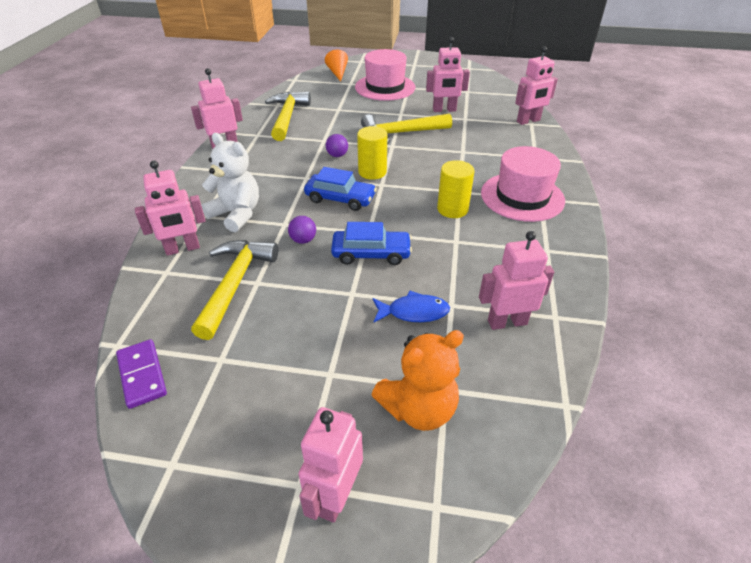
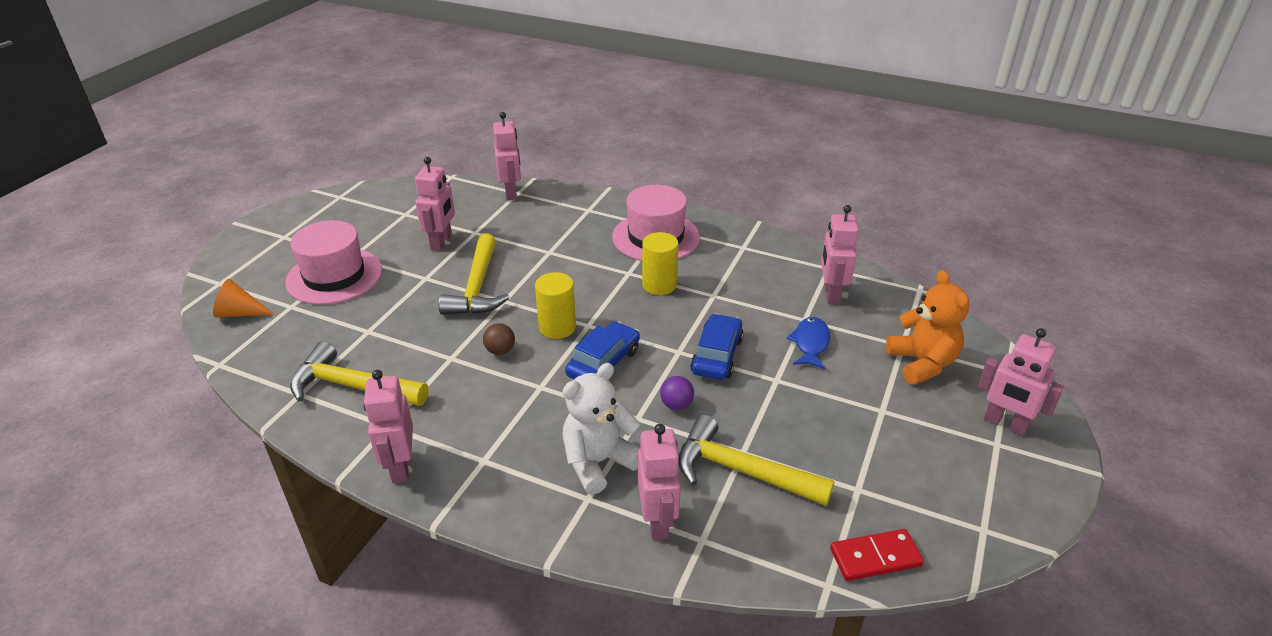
camera: 75 degrees left, 5 degrees down
(142, 375) = (875, 557): purple domino -> red domino
(337, 155) = (500, 351): purple ball -> brown ball

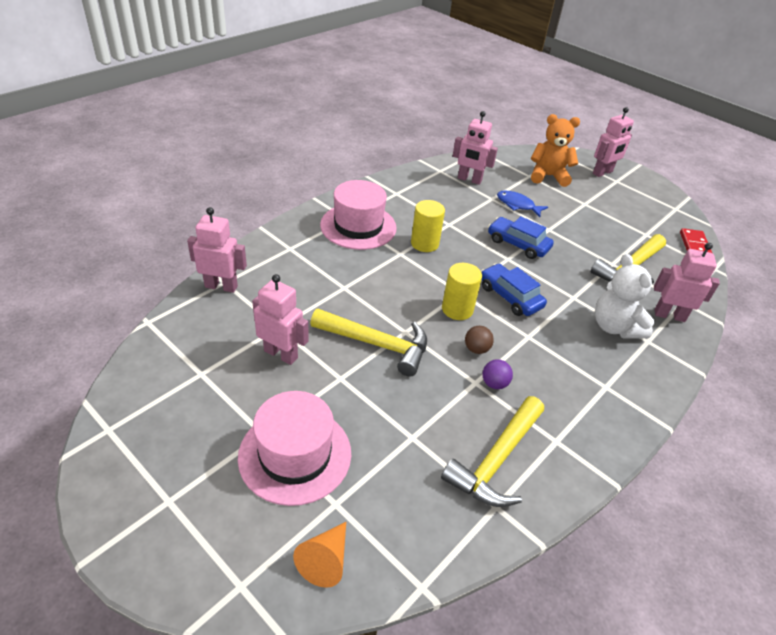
camera: 75 degrees left, 5 degrees up
(400, 466) = (607, 439): pink robot -> none
(676, 405) = (564, 276): purple ball -> purple ball (494, 383)

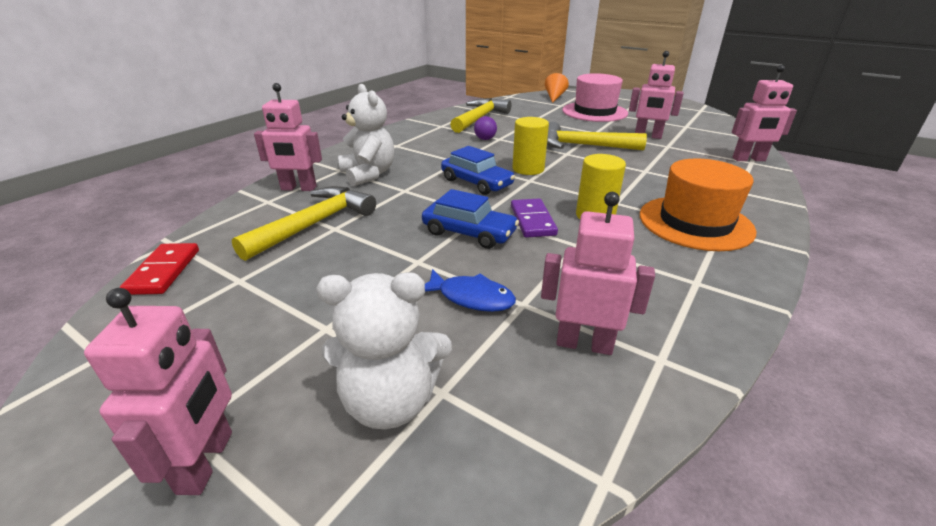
camera: 175 degrees right, 10 degrees down
(358, 226) = (695, 223): pink hat -> orange hat
(471, 247) = (532, 220): none -> purple domino
(476, 349) = (503, 151): brown ball -> none
(548, 176) = (391, 401): orange teddy bear -> white teddy bear
(602, 173) = (206, 462): pink robot -> pink robot turned 135 degrees clockwise

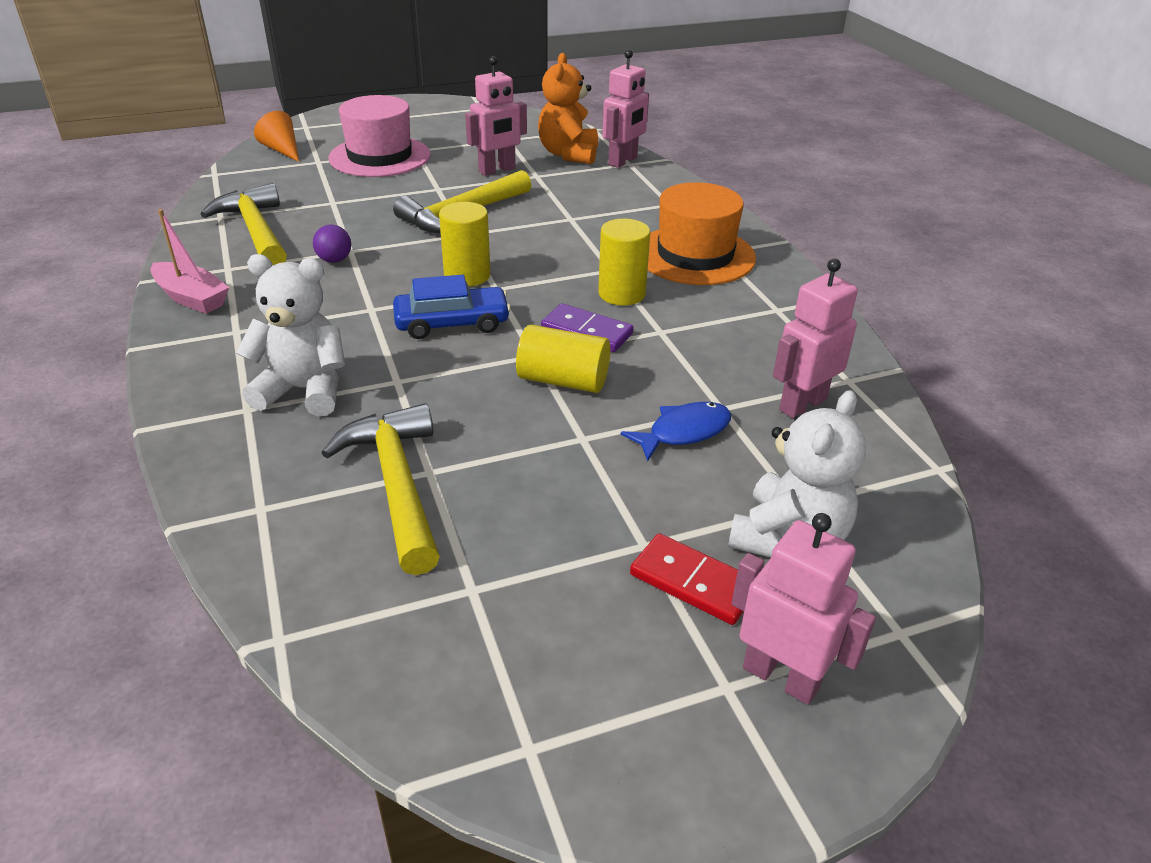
camera: 55 degrees left, 5 degrees up
(164, 271) = (366, 659): red domino -> red domino (693, 582)
(298, 188) = (258, 466): pink robot -> none
(408, 129) = (192, 298): none -> pink boat
(469, 233) = (563, 380): blue car -> yellow cylinder
(713, 144) = (568, 154): none -> orange teddy bear

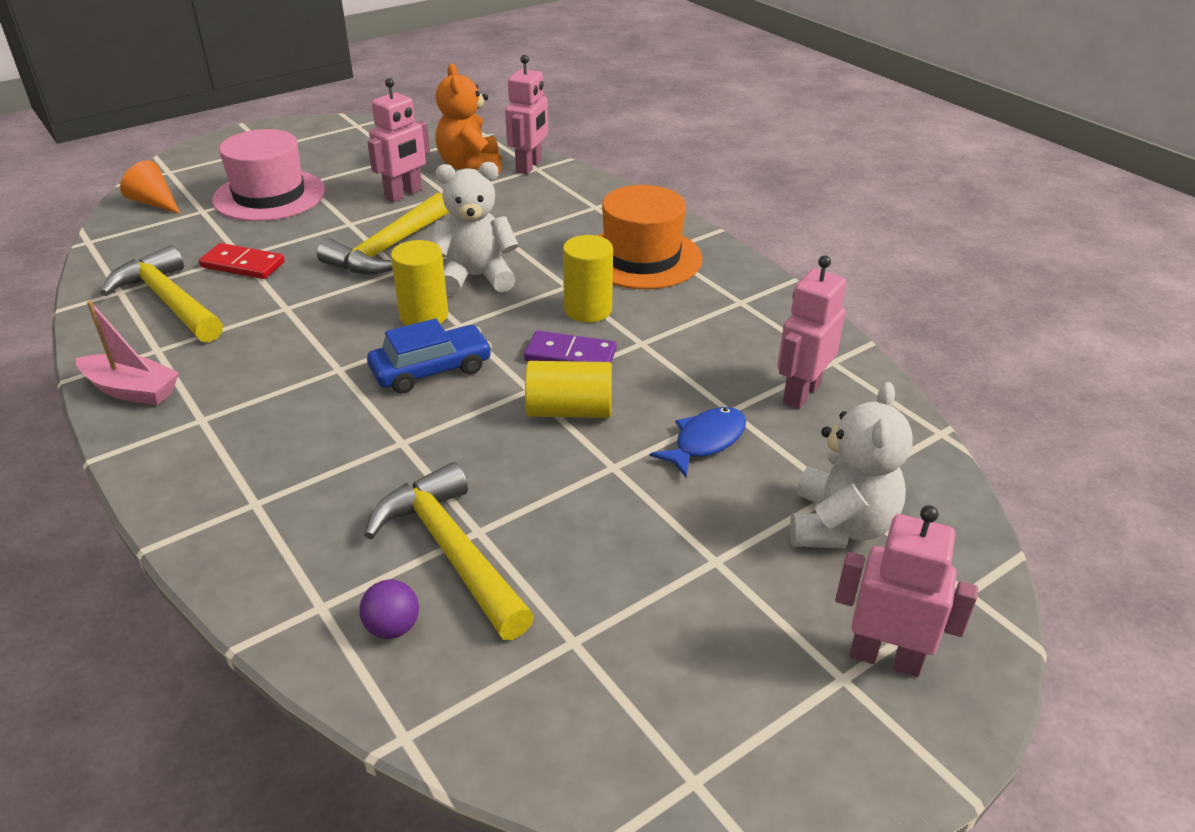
camera: 15 degrees left, 0 degrees up
(304, 390) = (308, 471): white teddy bear -> white teddy bear (475, 277)
(334, 260) = (274, 321): purple ball -> purple ball (392, 627)
(693, 582) = (774, 586): red domino -> red domino (243, 265)

